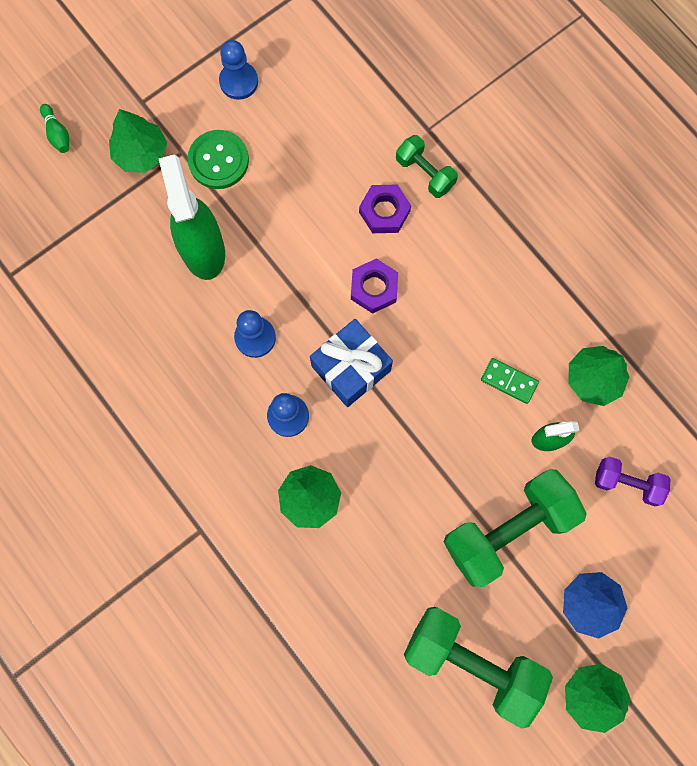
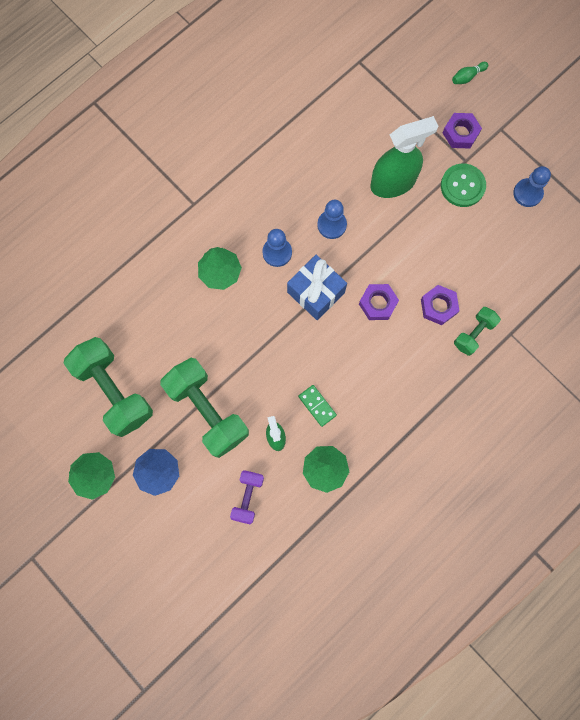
camera: 85 degrees right, 0 degrees up
(141, 153) = (460, 133): green tree -> purple nut
(472, 662) = (114, 391): green dumbbell -> green dumbbell turned 60 degrees counterclockwise
(509, 381) = (317, 406): green domino -> green domino turned 60 degrees counterclockwise

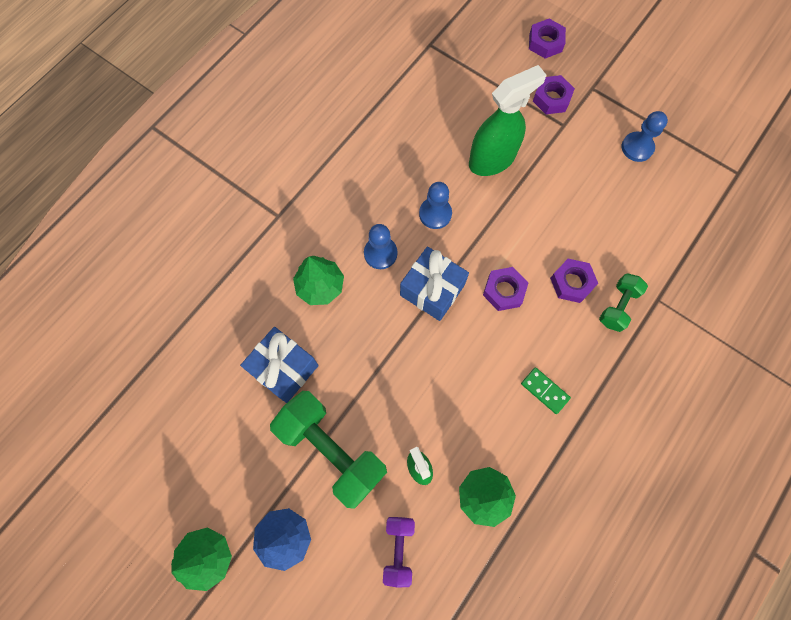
camera: 10 degrees left, 5 degrees down
(114, 391) = (217, 445): green dumbbell -> none
(178, 338) = (284, 368): none -> blue gift
(317, 406) = (459, 420): green domino -> green domino (544, 391)
(462, 186) = (566, 151): green button -> none
(467, 77) = (545, 43): green bowling pin -> purple nut

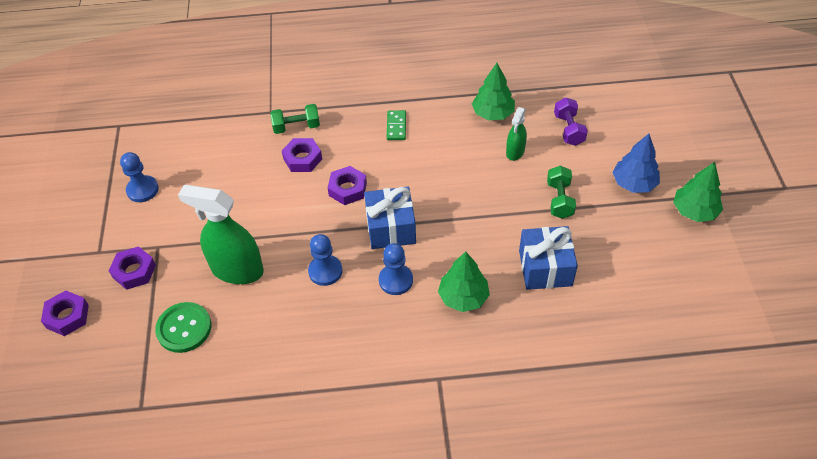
camera: 130 degrees left, 20 degrees down
(332, 450) = (559, 200): green dumbbell -> green dumbbell, size x0.52
(398, 548) = (569, 129): purple dumbbell -> purple dumbbell turned 60 degrees counterclockwise
(470, 99) = (184, 328): none -> green button

